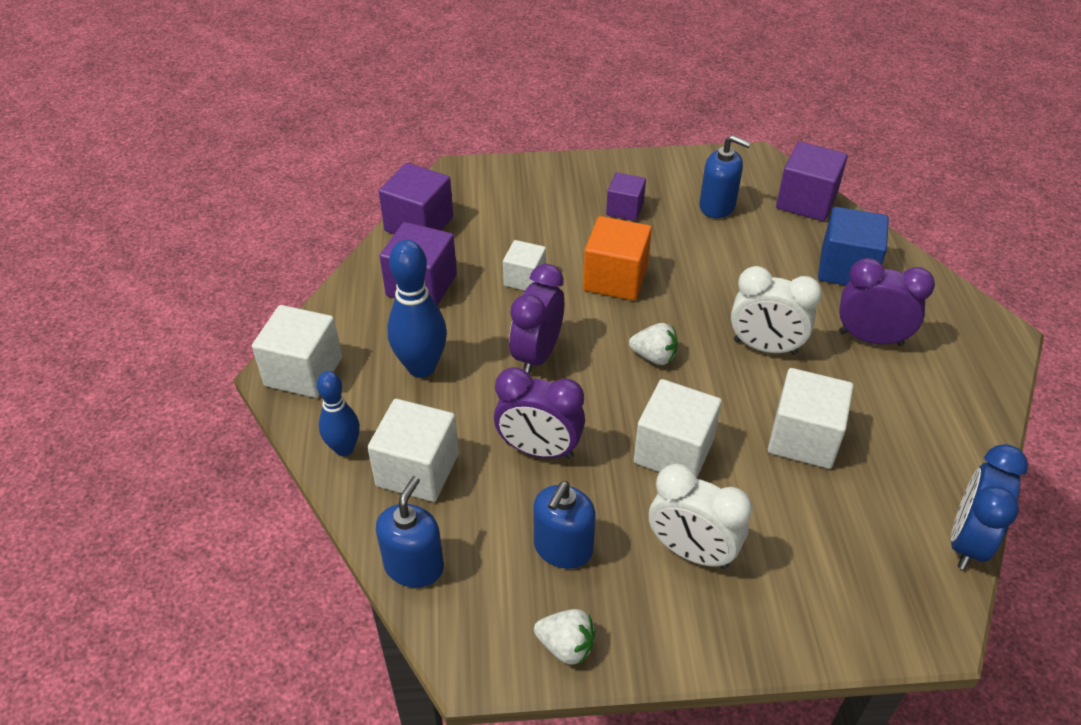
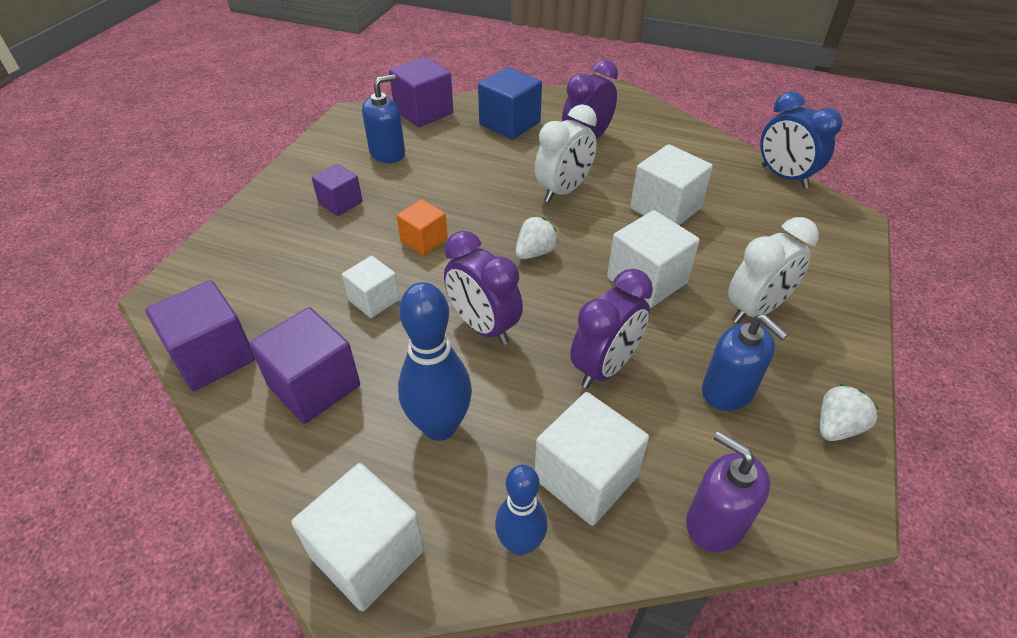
camera: 65 degrees left, 0 degrees up
(414, 566) = (715, 523): blue soap dispenser -> purple soap dispenser
(615, 278) = (424, 240): orange cube -> orange cube, size x0.62

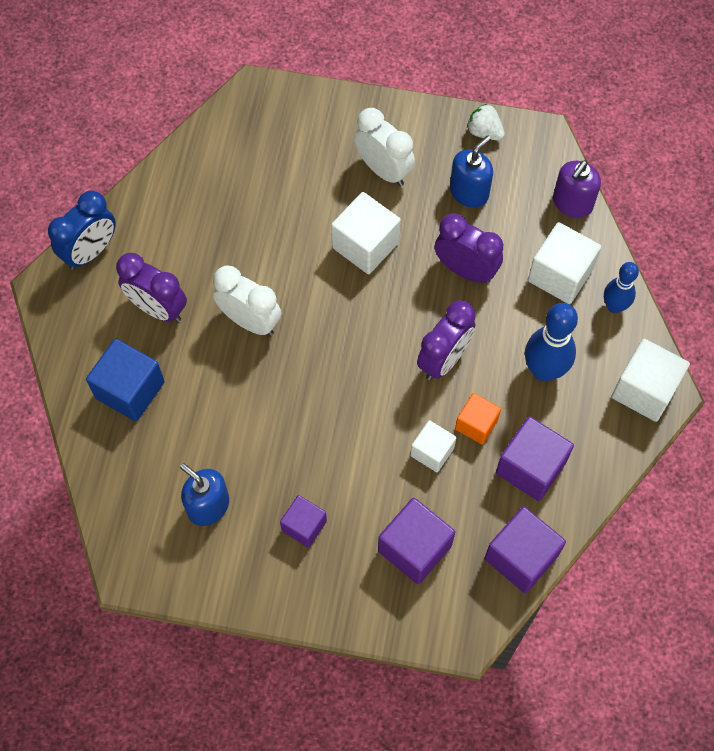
camera: 100 degrees left, 20 degrees up
(423, 112) = (115, 490): purple cube -> purple cube (414, 548)
(424, 240) = (347, 431): orange cube -> orange cube (476, 424)
(535, 252) = (346, 334): white strawberry -> none
(665, 208) = (264, 233): white cube -> none
(784, 177) = (198, 135): blue clock -> blue clock (90, 252)

